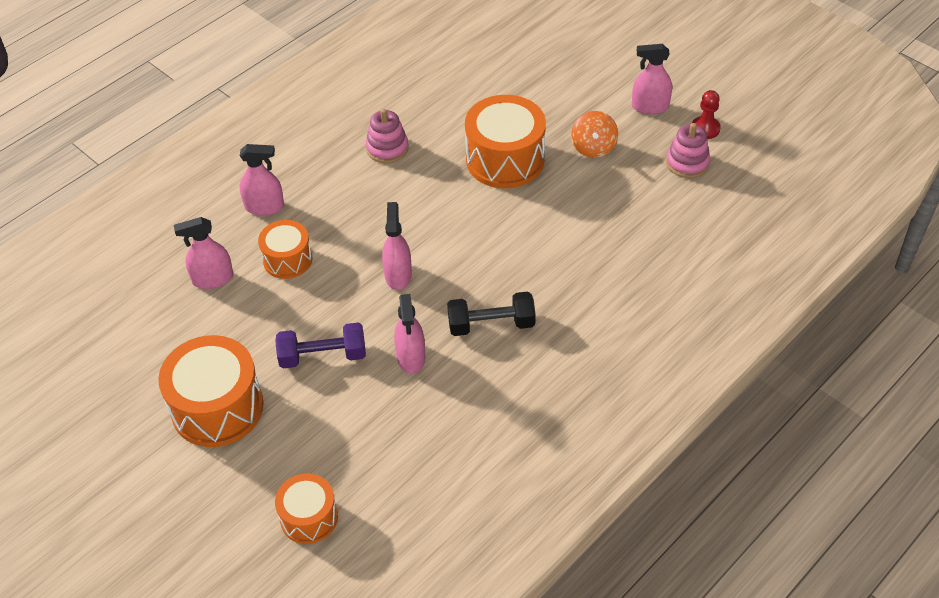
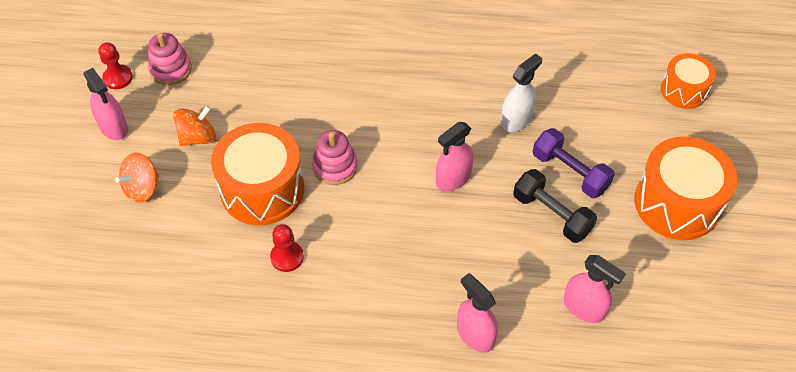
camera: 130 degrees left, 5 degrees up
(287, 259) = (511, 267): orange drum -> none
(387, 148) = (320, 289): pink stacking toy -> pink stacking toy (335, 166)
(411, 357) = (516, 120): pink spray bottle -> white spray bottle
(431, 144) = (287, 257): none -> red pawn
(491, 324) = (443, 93): black dumbbell -> black dumbbell (551, 214)
(571, 99) = (142, 188): none -> orange spinning top

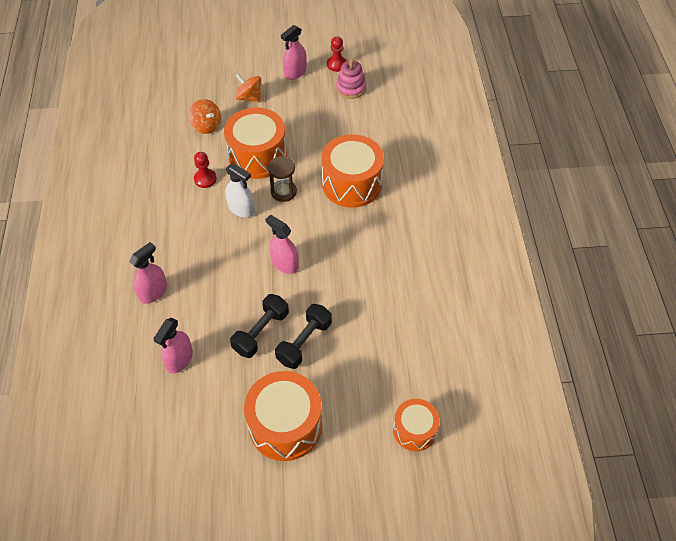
camera: 80 degrees right, 0 degrees up
(198, 137) = (295, 115): orange spinning top -> orange spinning top (206, 126)
(335, 166) = (283, 192): pink stacking toy -> brown hourglass
(340, 93) = (352, 184): none -> orange drum
(516, 120) = (351, 300): white spray bottle -> white spray bottle (241, 209)
(570, 172) = (304, 342): purple dumbbell -> black dumbbell

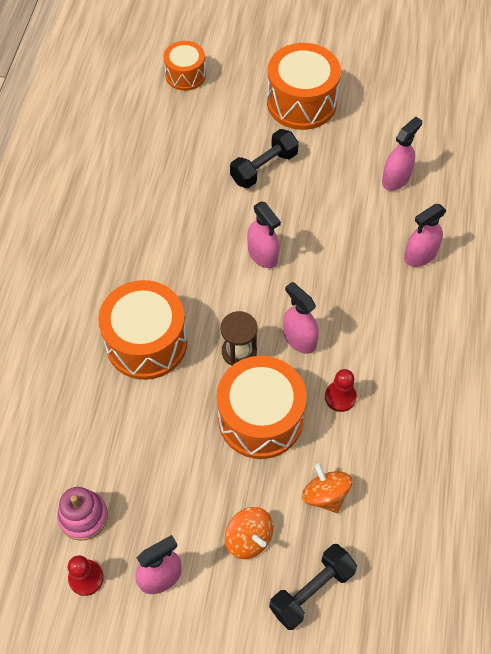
camera: 165 degrees left, 5 degrees up
(241, 209) = (299, 339): white spray bottle -> pink spray bottle
(261, 332) = (306, 187): black dumbbell -> black dumbbell (312, 590)

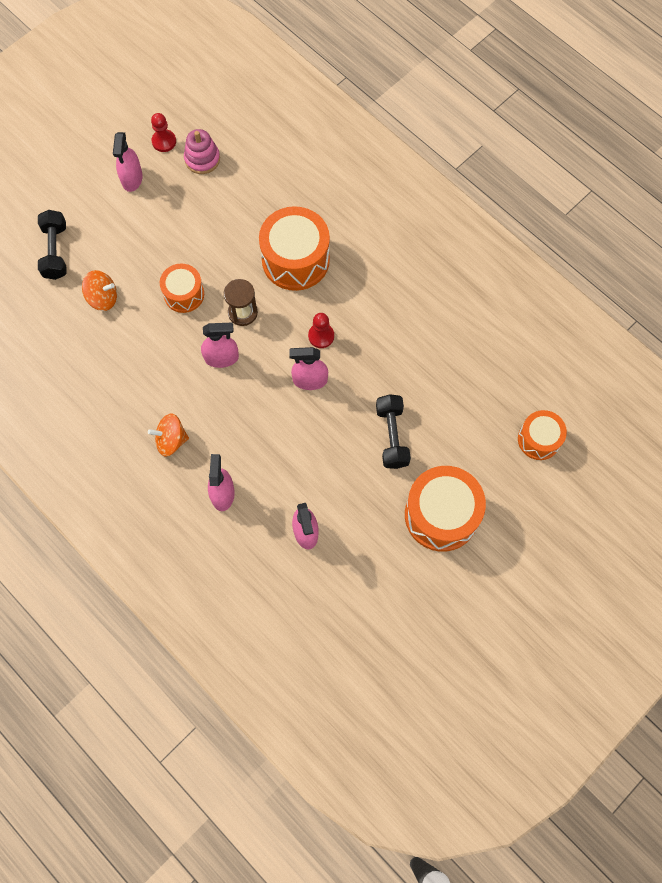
camera: 125 degrees right, 10 degrees up
(249, 538) = (113, 238): orange spinning top -> orange spinning top (171, 440)
(260, 418) = (184, 294): orange drum -> orange drum, size x0.59
(340, 397) = (158, 353): red pawn -> red pawn (321, 336)

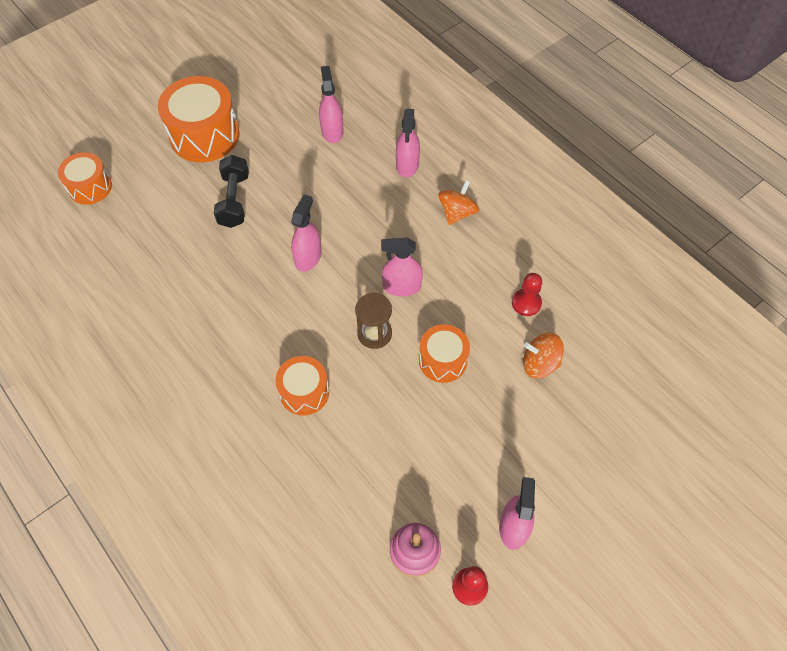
camera: 175 degrees left, 10 degrees down
(55, 251) = (605, 427): black dumbbell -> none
(171, 440) = (457, 213): orange spinning top -> orange spinning top turned 60 degrees counterclockwise
(295, 260) = (304, 392): orange drum -> orange drum, size x0.59
(310, 380) = (308, 257): pink spray bottle -> pink spray bottle turned 75 degrees counterclockwise
(321, 336) = (288, 301): red pawn -> red pawn (526, 303)

